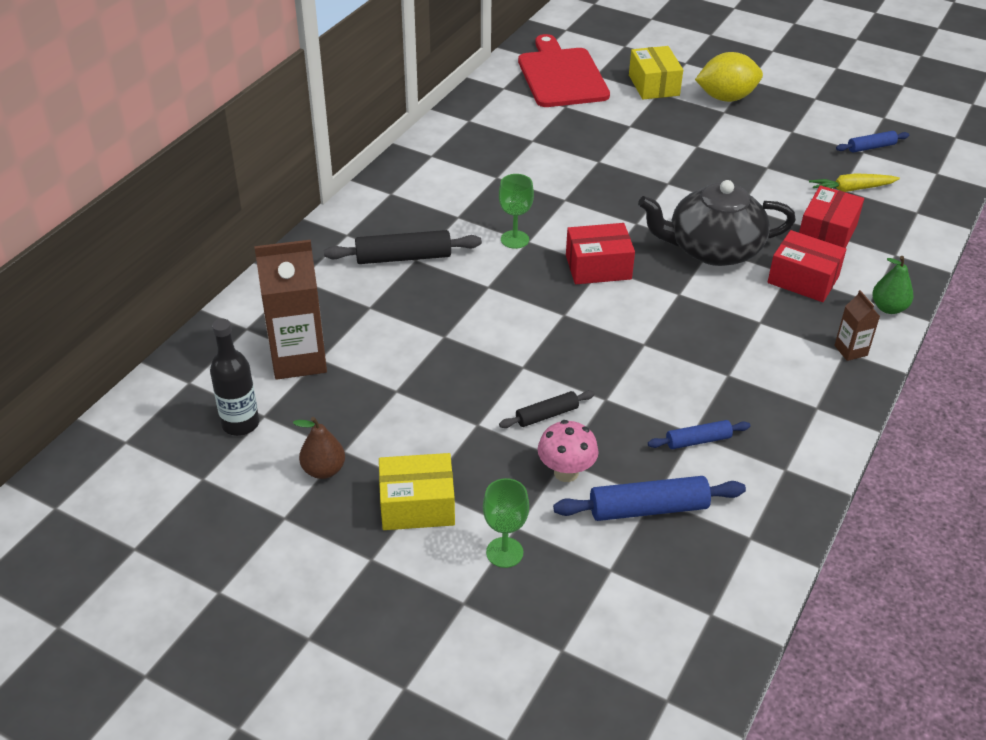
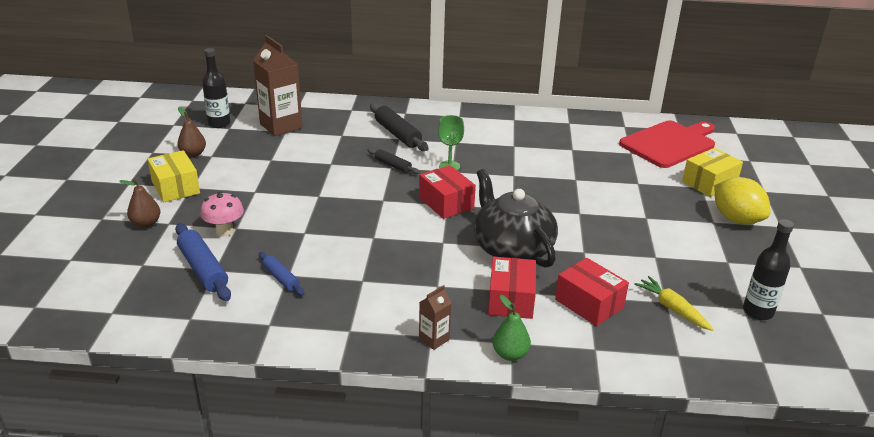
camera: 65 degrees right, 10 degrees down
(504, 552) = (146, 223): green goblet -> brown pear
(547, 415) = (276, 214): black rolling pin -> black rolling pin (392, 166)
(827, 233) = (589, 303): red box -> red box turned 45 degrees clockwise
(871, 147) = (758, 312): blue rolling pin -> black bottle

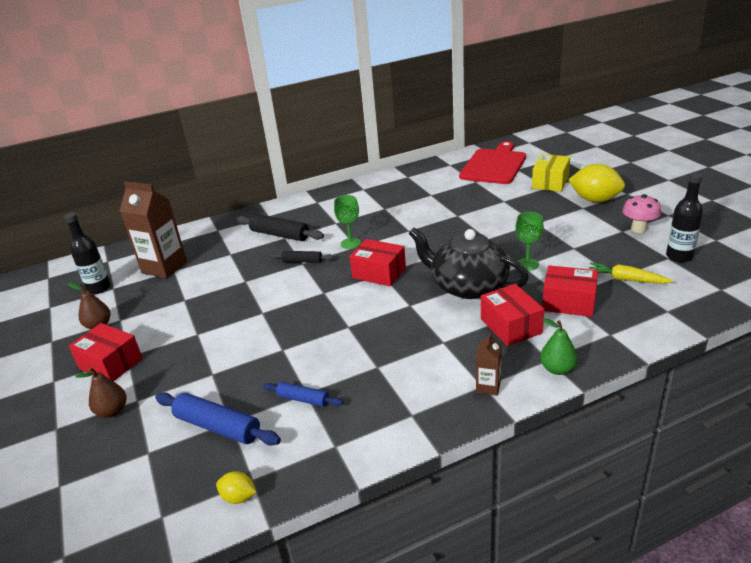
camera: 25 degrees left, 0 degrees up
(170, 326) = (239, 497): none -> yellow lemon
(175, 187) = (111, 363): yellow box -> red box
(225, 231) = (204, 382): pink mushroom -> pink mushroom (638, 229)
(590, 252) = (527, 264): none -> green goblet

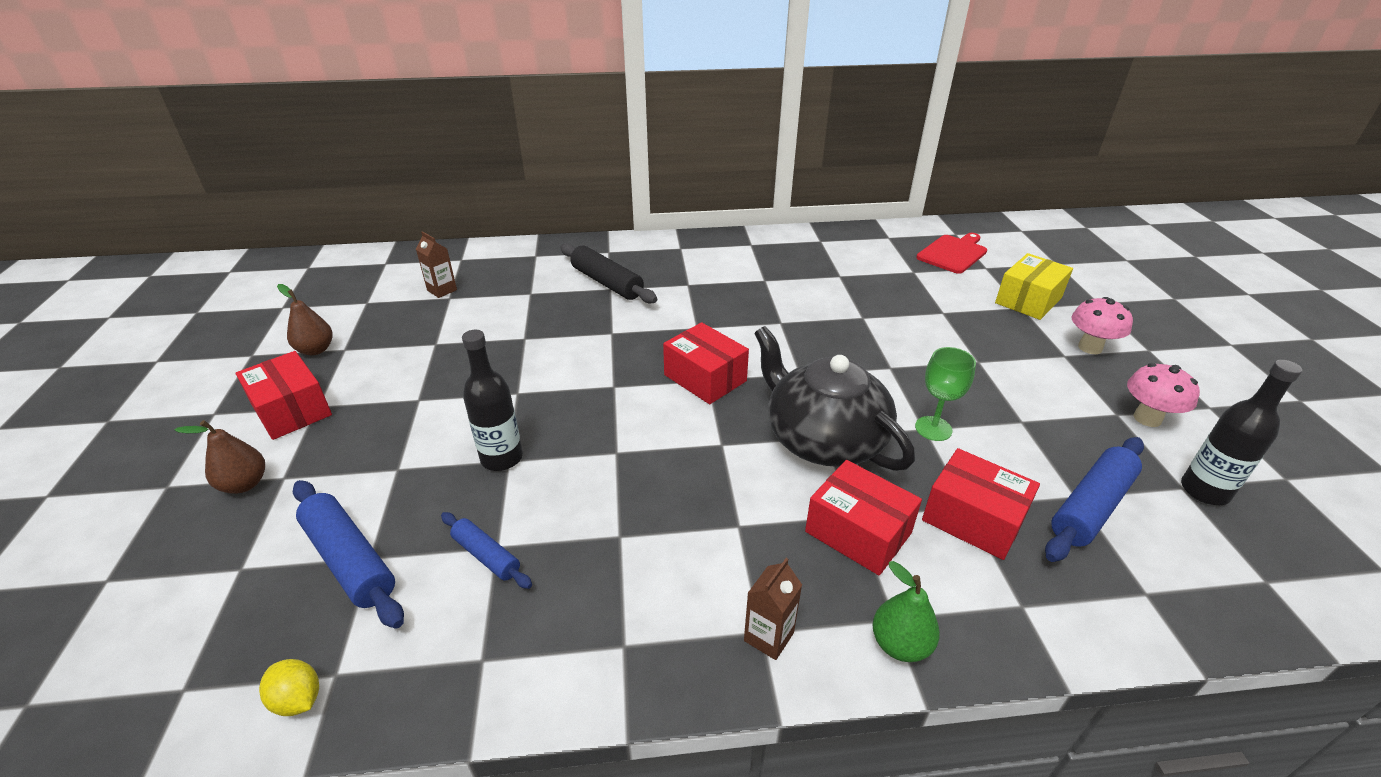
camera: 15 degrees right, 5 degrees up
(99, 288) = (351, 297): black bottle -> black bottle (502, 458)
(164, 267) = (442, 290): brown carton -> brown carton, size x0.48
(302, 261) = (613, 330): black rolling pin -> none
(350, 243) = (691, 320): green goblet -> none
(494, 165) = (953, 253): red cutting board -> red cutting board, size x0.62
(511, 326) = (858, 532): red box -> red box turned 45 degrees counterclockwise
(595, 200) = (1090, 347): yellow lemon -> pink mushroom
(626, 279) = (1091, 507): yellow carrot -> blue rolling pin

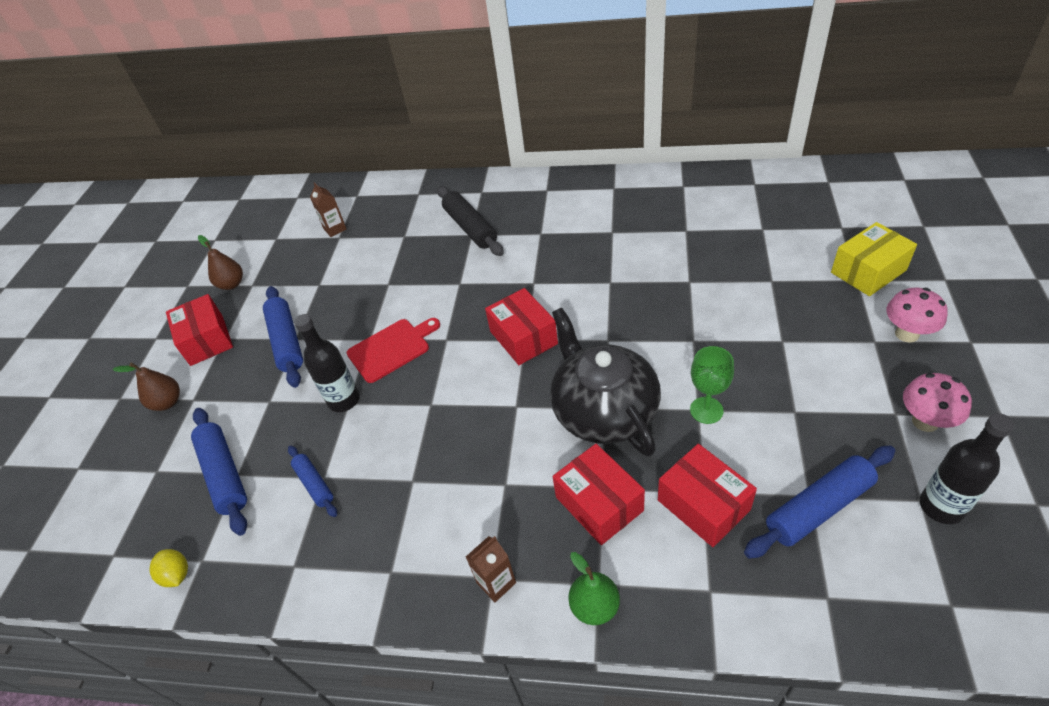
camera: 20 degrees right, 10 degrees up
(407, 403) = (287, 341): none -> blue rolling pin
(953, 253) = (814, 207): red cutting board -> red cutting board (391, 349)

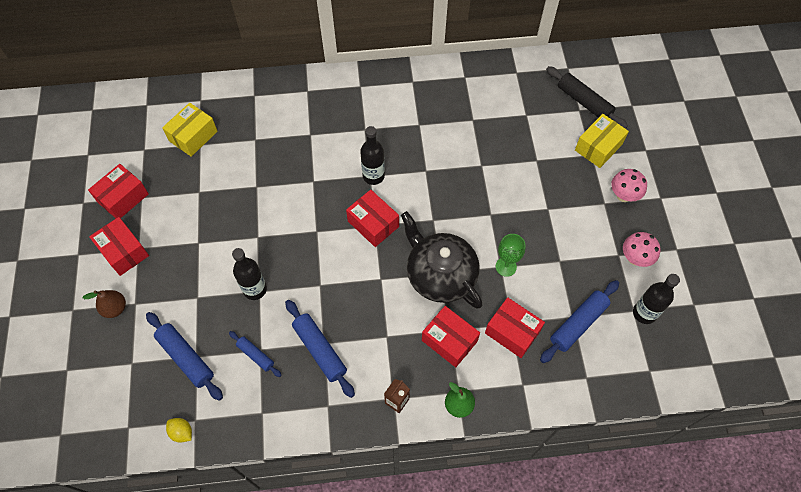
camera: 20 degrees left, 15 degrees up
(232, 284) = (123, 198): brown pear -> red box
(287, 341) = (192, 246): blue rolling pin -> blue rolling pin (320, 350)
(335, 229) = (193, 136): brown carton -> yellow box
(391, 349) = (277, 243): red cutting board -> none
(470, 228) = (307, 128): black rolling pin -> black rolling pin (584, 102)
(538, 283) = (373, 176): none -> black bottle

